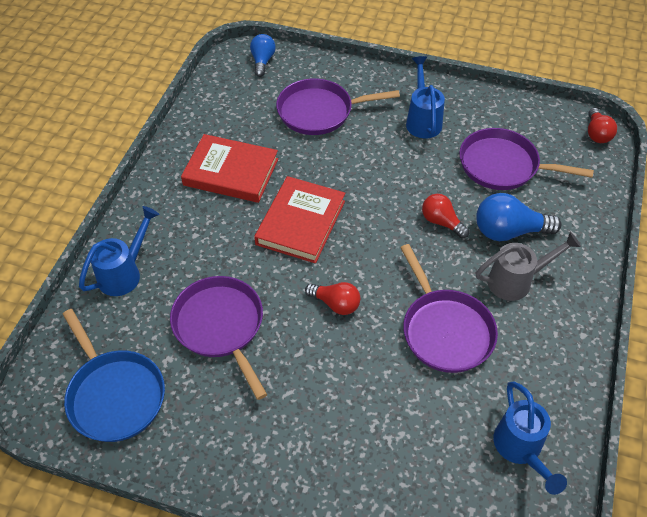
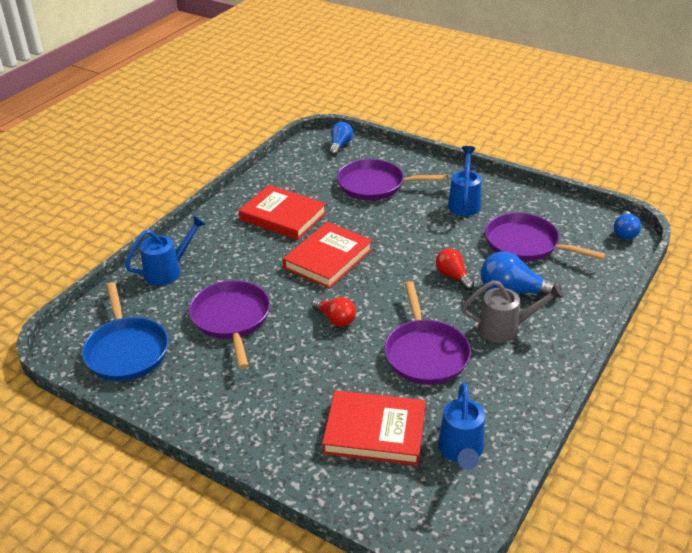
camera: 15 degrees right, 15 degrees down
(425, 444) = (374, 431): none -> red book
(597, 133) = (624, 233): red light bulb -> blue light bulb

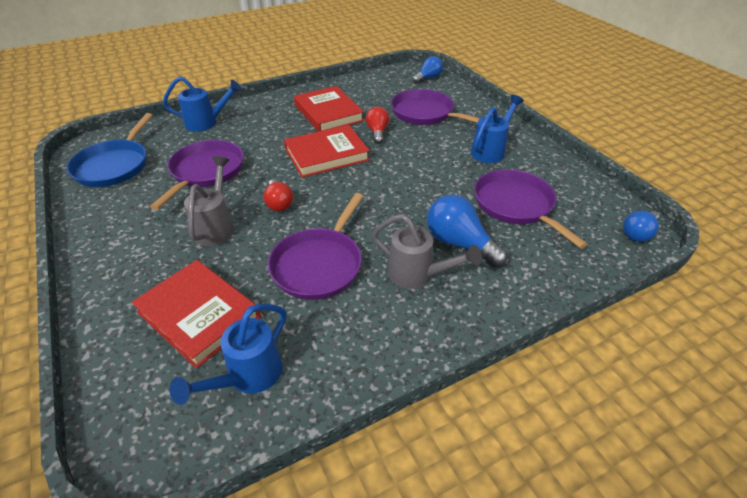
camera: 30 degrees right, 5 degrees up
(303, 361) = (216, 226): none -> grey watering can
(453, 276) = (416, 207): red light bulb -> red light bulb (377, 132)

